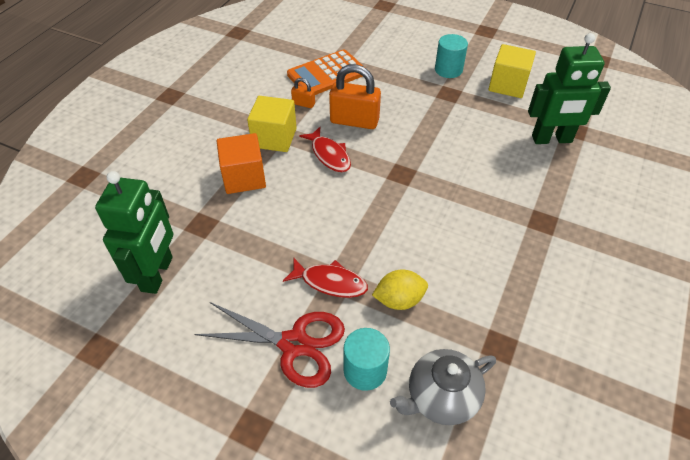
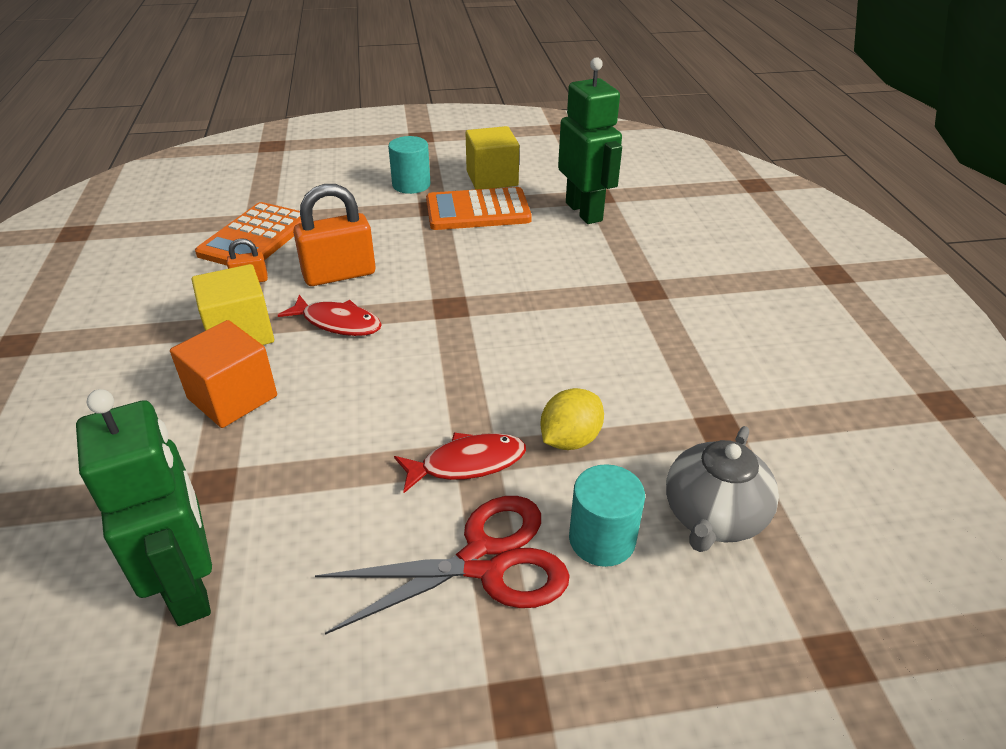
camera: 35 degrees left, 10 degrees down
(476, 108) = (478, 210): none -> orange calculator
(551, 139) = (584, 212): green robot -> green robot turned 75 degrees counterclockwise

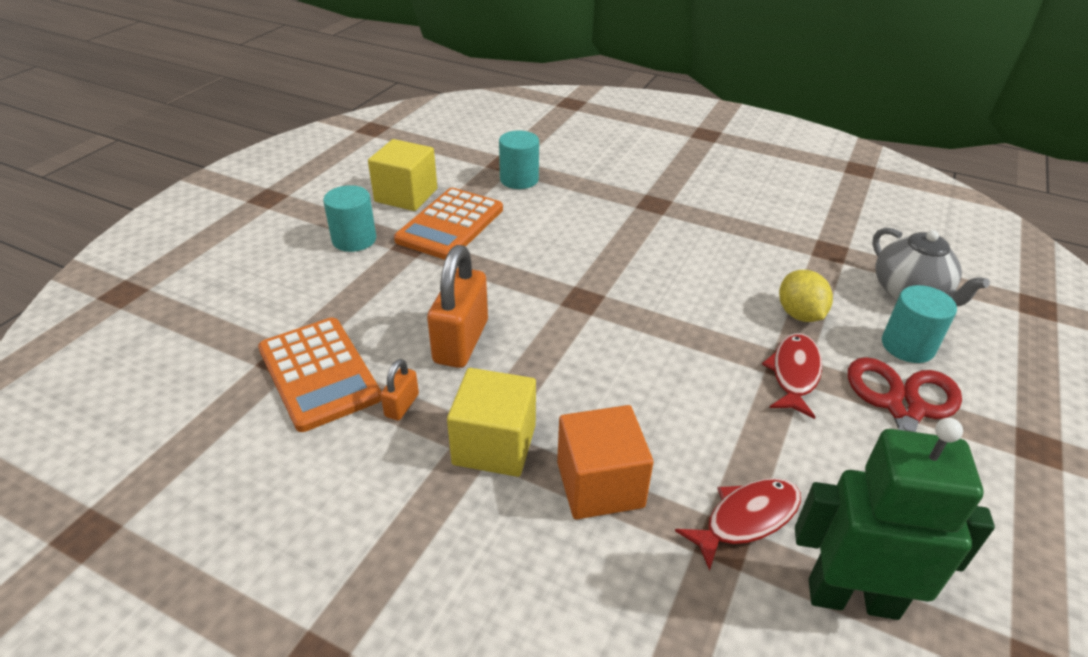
camera: 55 degrees left, 0 degrees up
(337, 323) = (542, 372): red fish -> red fish (746, 519)
(584, 212) = (519, 179): green robot -> turquoise cylinder

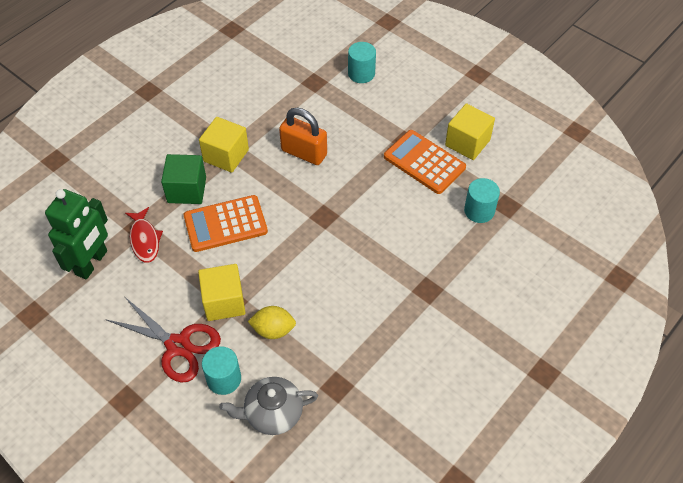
camera: 105 degrees right, 15 degrees up
(319, 373) = (298, 95): orange calculator -> orange calculator (225, 224)
(354, 239) = (417, 113): turquoise cylinder -> turquoise cylinder (361, 73)
(402, 405) = (264, 124): orange padlock -> none
(600, 484) = (187, 190): orange cube -> green cube
(794, 374) = (224, 302): red fish -> yellow cube

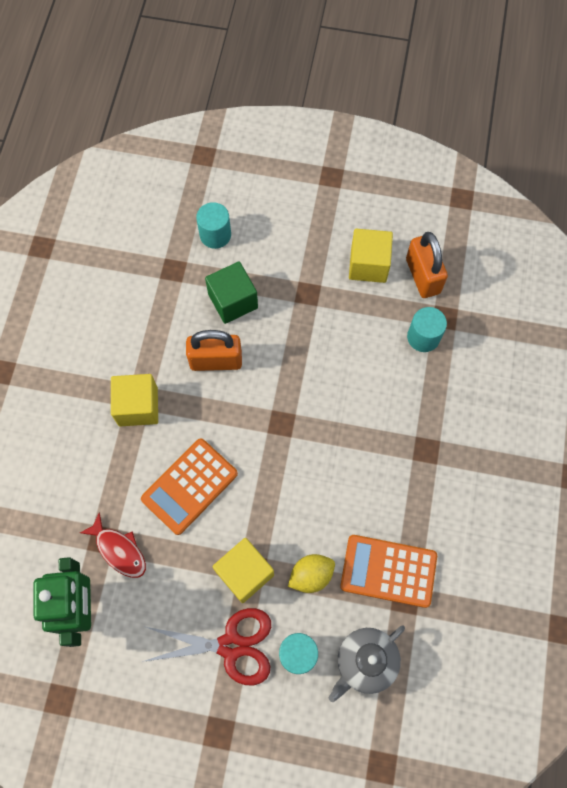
camera: 30 degrees left, 15 degrees up
(187, 190) = (124, 469): green cube -> green cube (233, 301)
(424, 162) = (340, 309): orange calculator -> orange calculator (388, 571)
(507, 169) = (423, 276): none -> orange padlock

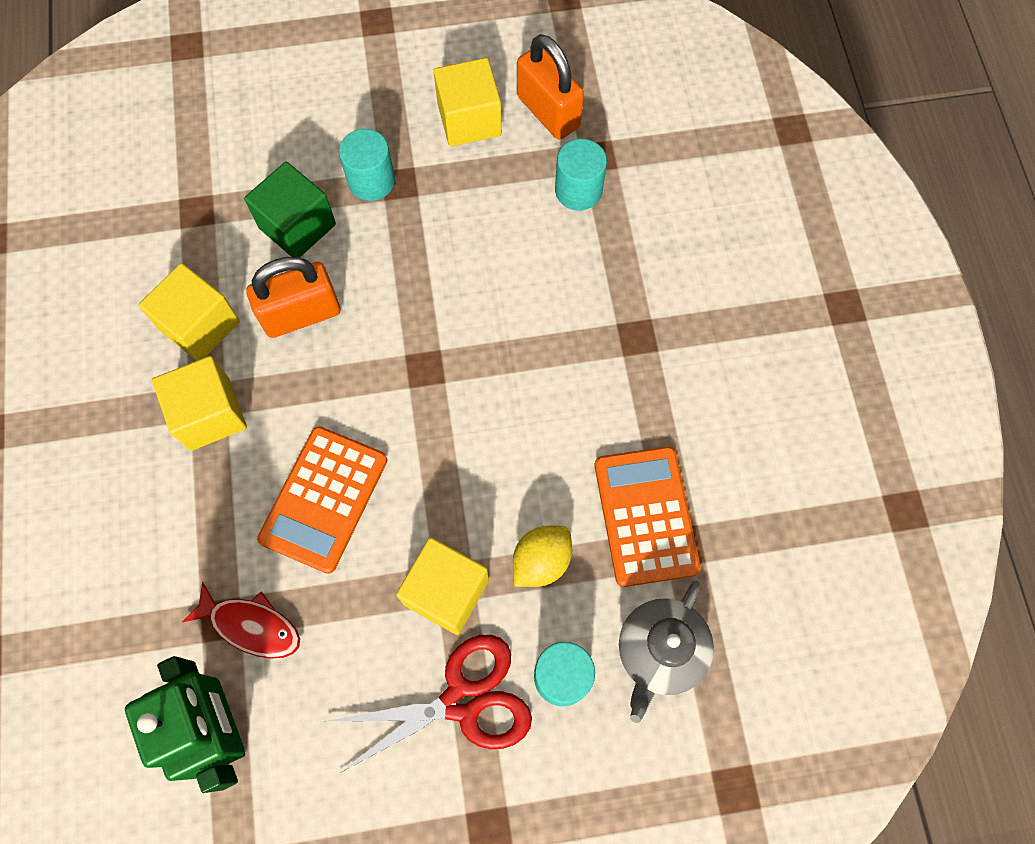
camera: 20 degrees left, 0 degrees up
(150, 347) = (199, 326): none -> yellow cube
(215, 235) = (241, 145): turquoise cylinder -> turquoise cylinder (371, 181)
(388, 571) = (646, 516): orange calculator -> orange calculator turned 90 degrees clockwise

